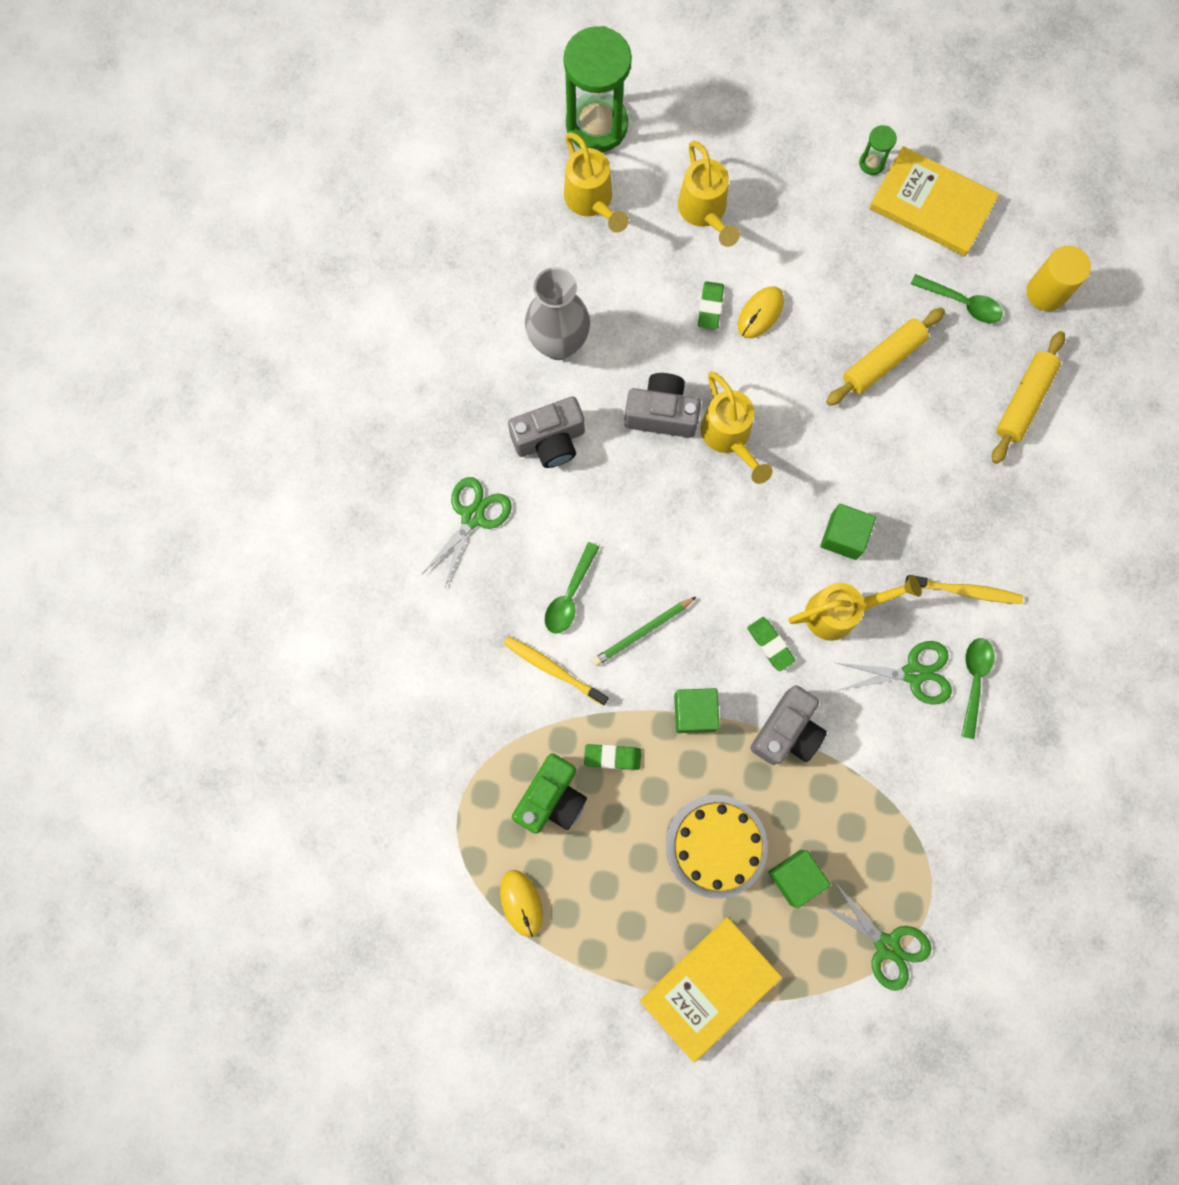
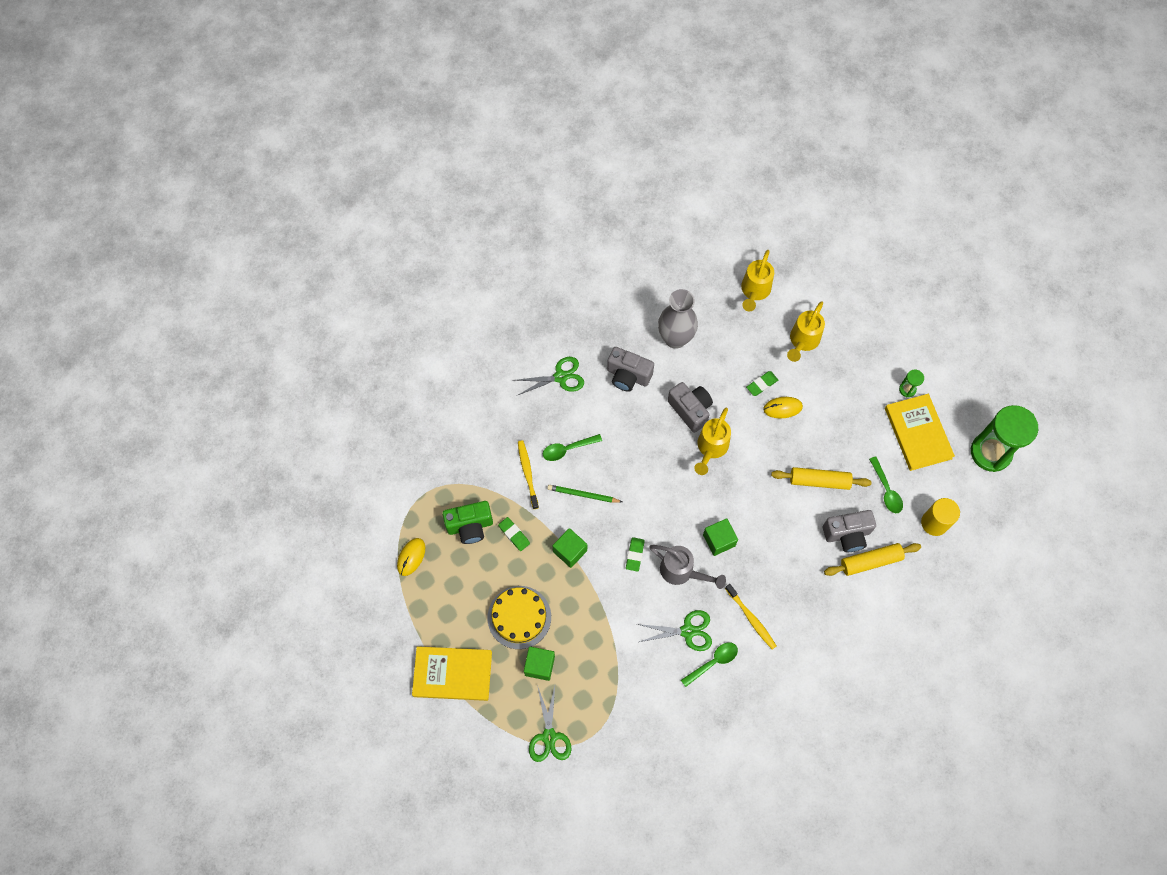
camera: 45 degrees right, 10 degrees down
(596, 125) = (791, 261): green hourglass -> green hourglass (990, 452)
(787, 731) = (602, 599): grey camera -> grey camera (847, 534)
(841, 612) = (682, 572): yellow watering can -> grey watering can
(913, 673) = (688, 631): green scissors -> green scissors turned 45 degrees counterclockwise

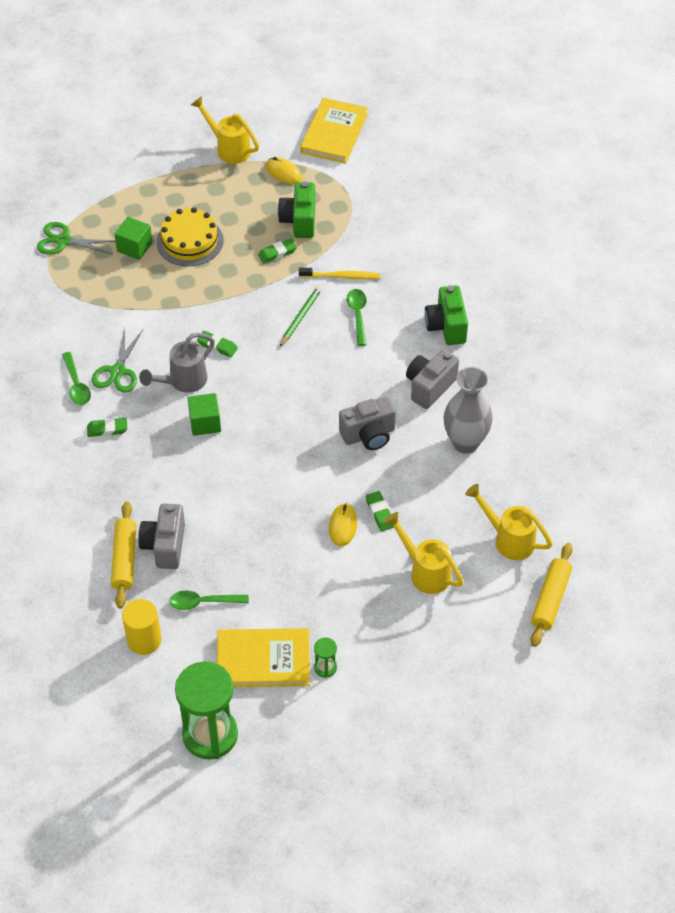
camera: 105 degrees right, 15 degrees down
(452, 674) = (155, 183): yellow book -> yellow book (334, 133)
(560, 377) = (446, 326): green scissors -> green camera
(570, 551) = (242, 294): green cube -> none
(710, 449) = (315, 442): yellow watering can -> yellow watering can (228, 148)
(751, 619) = (107, 429): yellow toothbrush -> green eraser
(819, 481) = (239, 537): yellow rolling pin -> yellow rolling pin (550, 599)

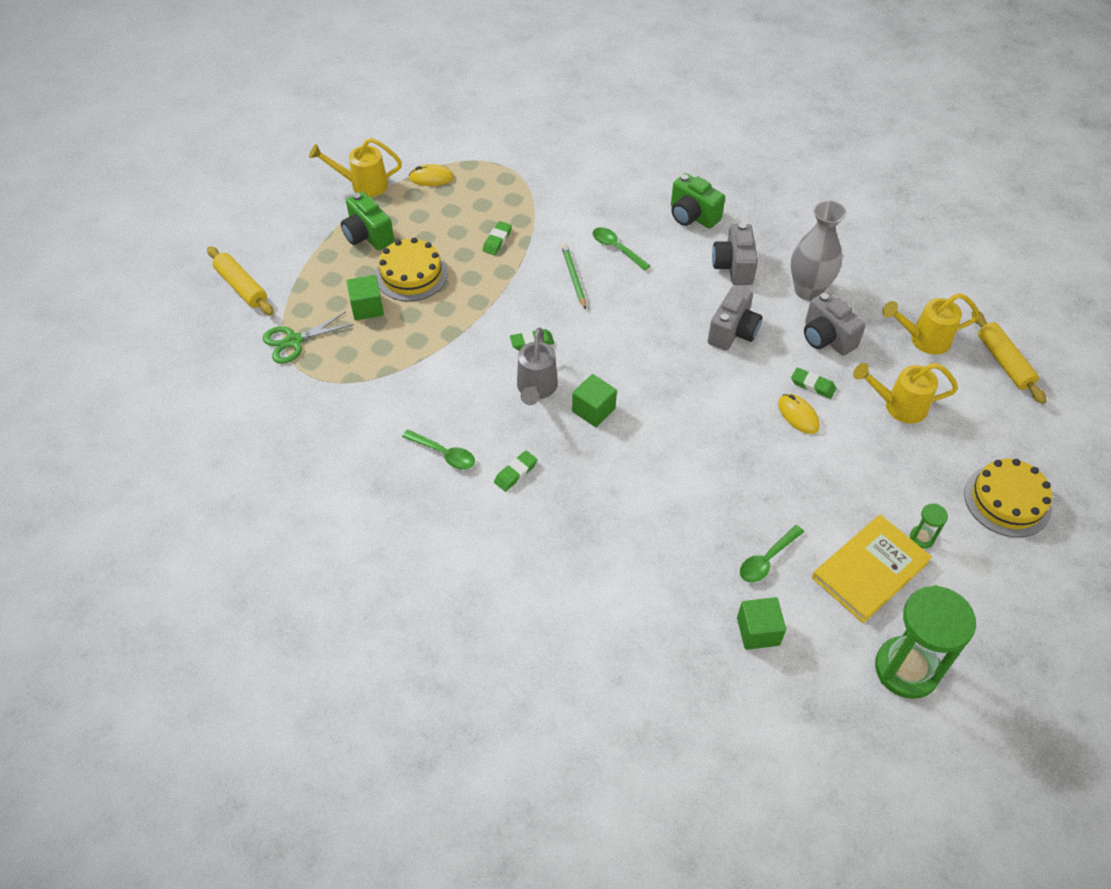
camera: 40 degrees left, 0 degrees up
(118, 371) = (469, 418): green scissors -> none
(124, 559) = (659, 574): yellow rolling pin -> yellow rolling pin (241, 287)
(144, 640) = (758, 631): yellow cylinder -> green cube
(165, 545) = (679, 536): grey camera -> grey camera (826, 338)
(299, 221) = (487, 206): green camera -> green camera (368, 236)
(334, 133) = (439, 128): yellow book -> none
(341, 276) = (569, 228): yellow toothbrush -> none
(420, 690) = (1007, 500): none -> yellow cake

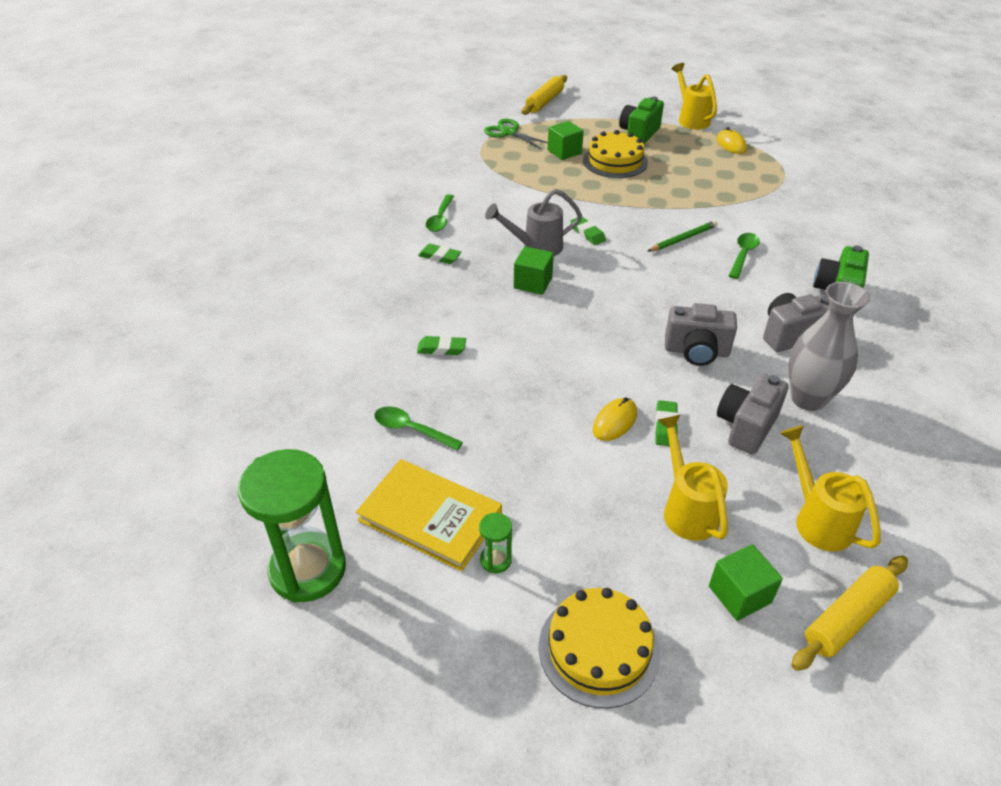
camera: 70 degrees right, 10 degrees down
(497, 240) = (690, 190): green eraser -> green eraser (441, 349)
(758, 631) = (323, 438): green cube -> green cube (739, 594)

